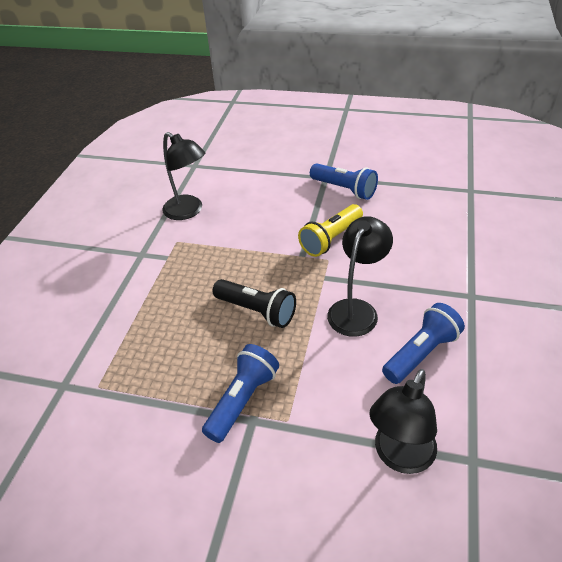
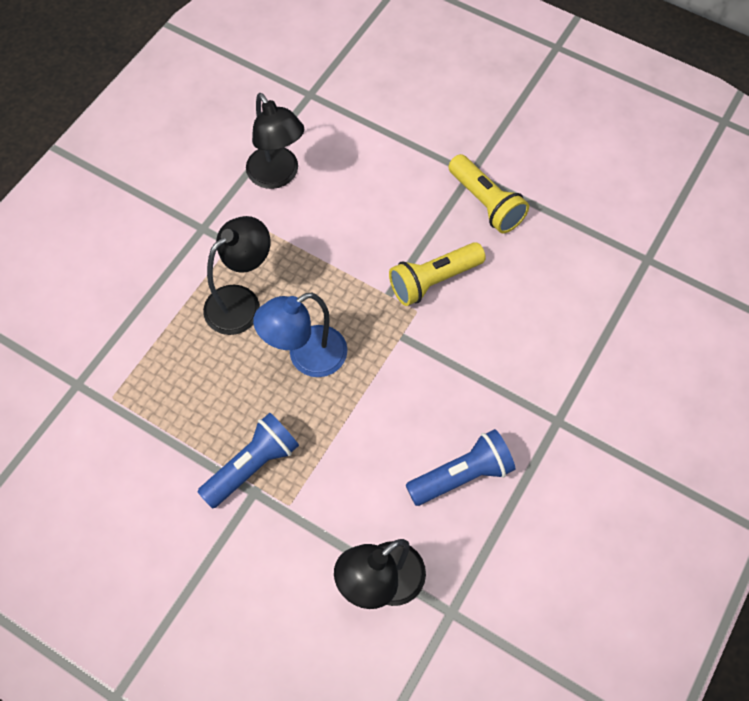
camera: 15 degrees right, 20 degrees up
(257, 311) = (307, 357): black flashlight -> blue lamp
(344, 189) = (485, 203): blue flashlight -> yellow flashlight
(356, 309) = (418, 394): black lamp -> black lamp (242, 302)

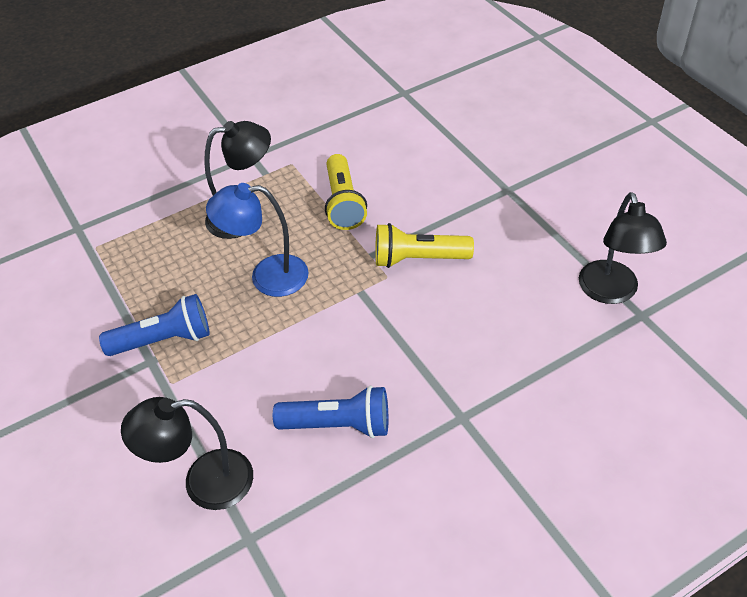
camera: 30 degrees right, 15 degrees down
(278, 176) = (337, 140): black lamp -> black lamp (611, 292)
(485, 203) = (506, 216): yellow flashlight -> yellow flashlight (343, 203)

